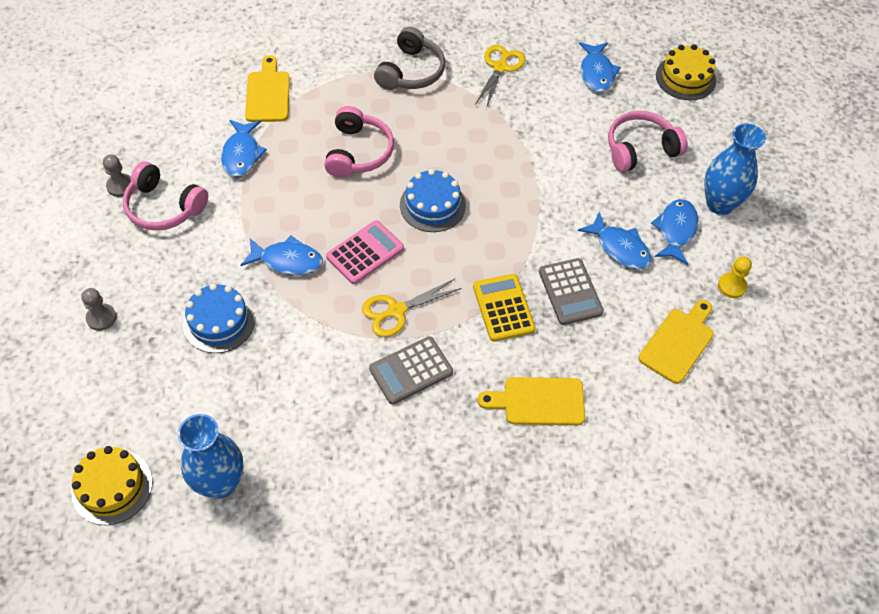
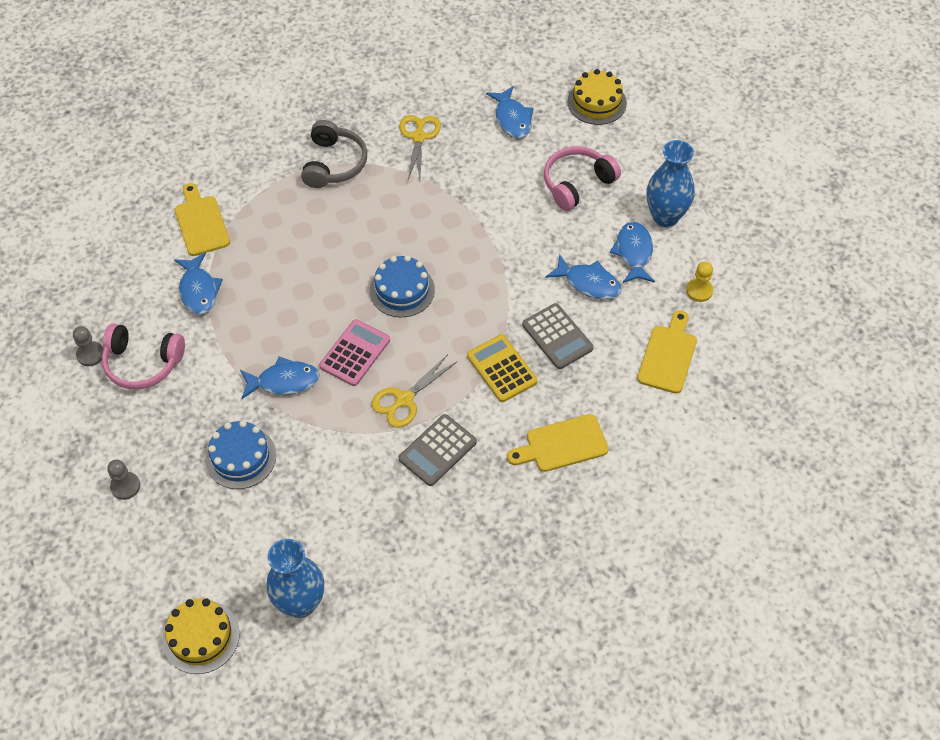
camera: 15 degrees left, 0 degrees up
(358, 152) = (312, 258): pink headphones -> none

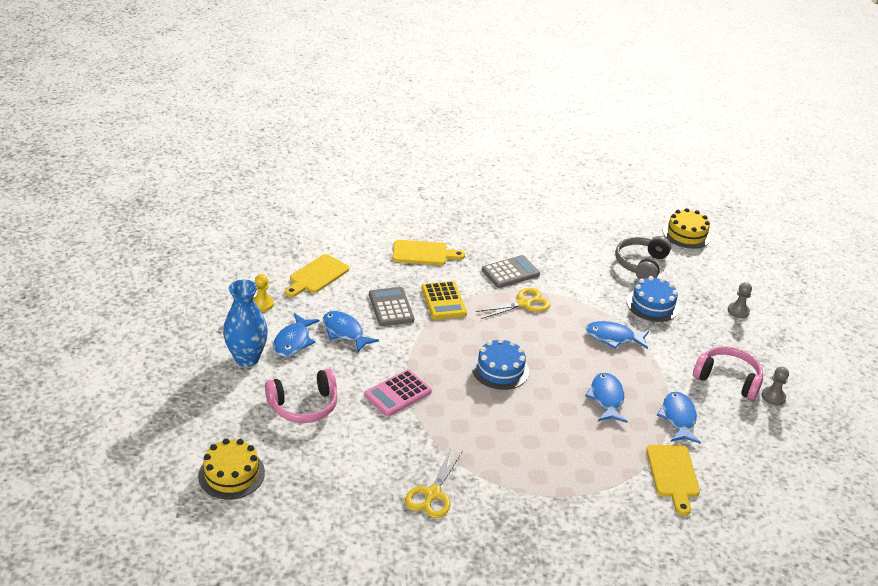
camera: 165 degrees left, 20 degrees down
(301, 603) = (622, 232): blue vase -> none
(334, 164) = (529, 493): grey headphones -> grey headphones (641, 264)
(355, 353) = (553, 339): pink calculator -> pink calculator (397, 393)
(512, 119) = (328, 483): blue fish -> blue fish (606, 398)

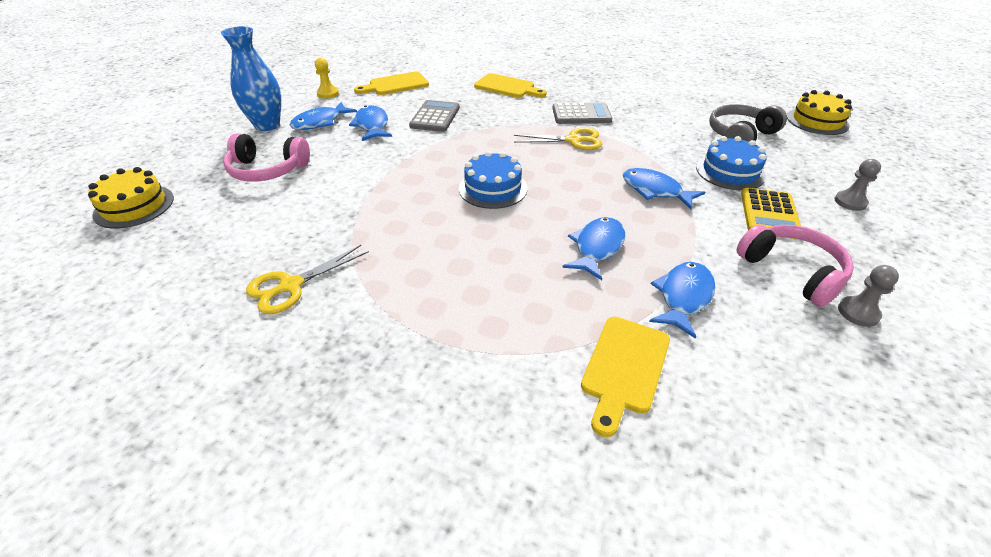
camera: 30 degrees right, 5 degrees up
(397, 393) = (364, 182): pink calculator -> none
(443, 301) = (490, 122): yellow calculator -> yellow calculator (769, 214)

